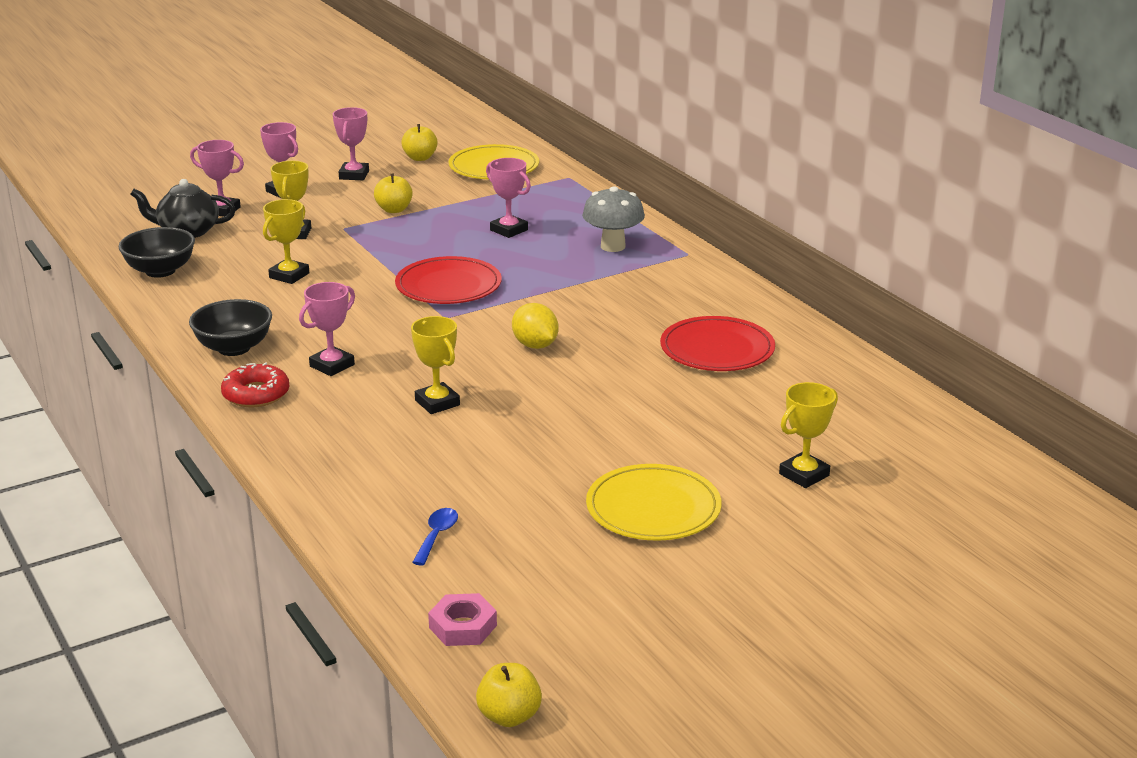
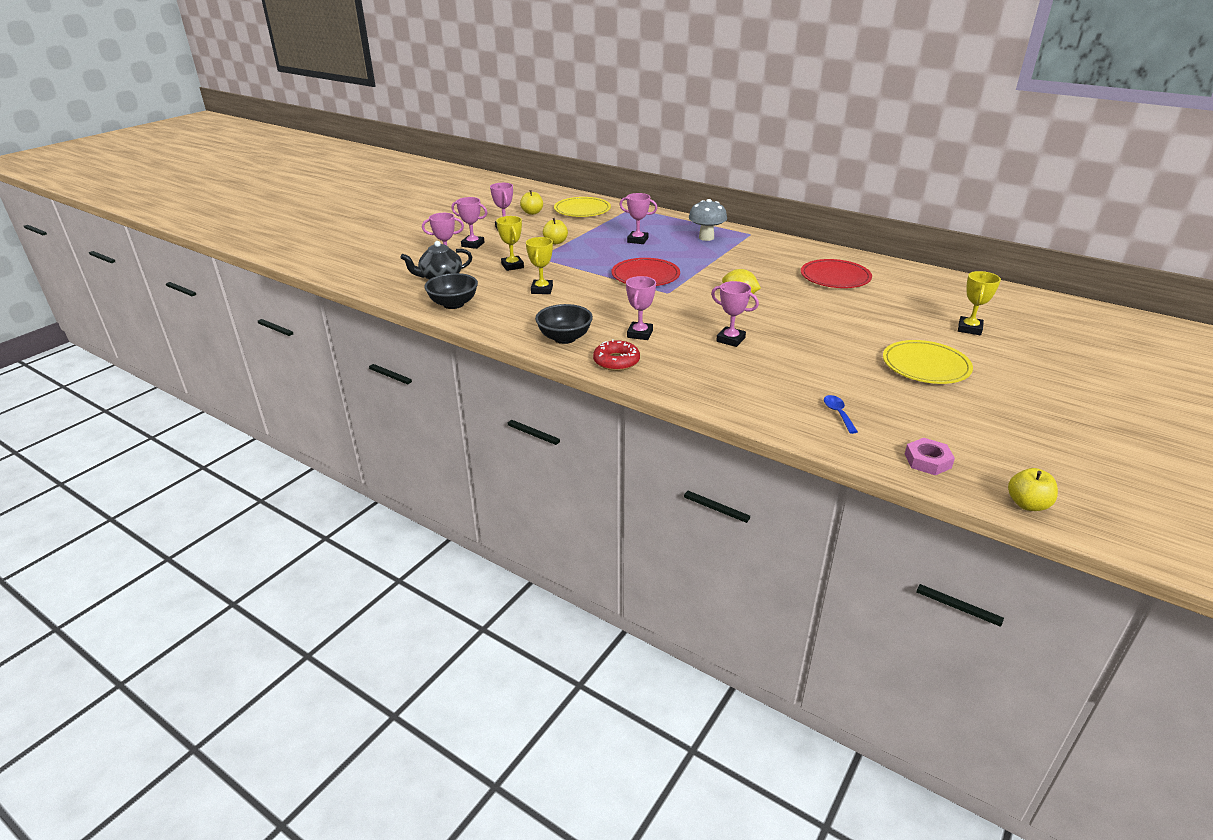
camera: 25 degrees left, 5 degrees up
(437, 403) = (730, 340): yellow trophy -> pink trophy

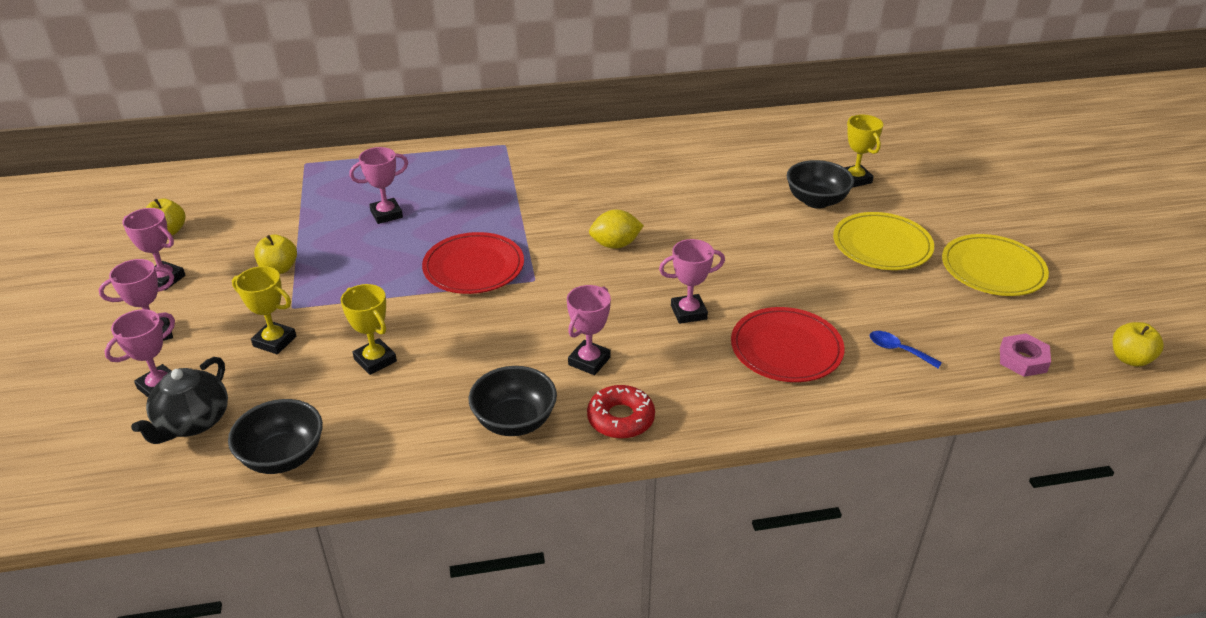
camera: 45 degrees left, 5 degrees up
(582, 210) = (239, 195): yellow plate -> yellow plate (993, 269)
(640, 334) = (589, 361): pink trophy -> pink trophy turned 60 degrees clockwise
(706, 237) = (463, 172): grey mushroom -> none
(835, 277) = (668, 169): red plate -> red plate (786, 348)
(916, 327) = (816, 201): none -> black bowl

